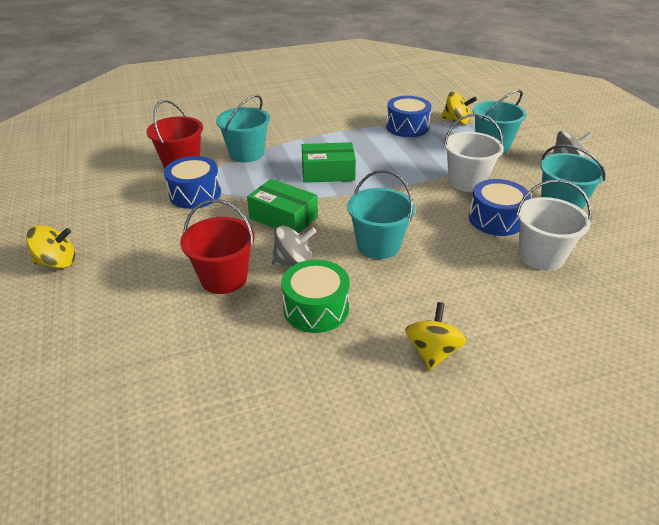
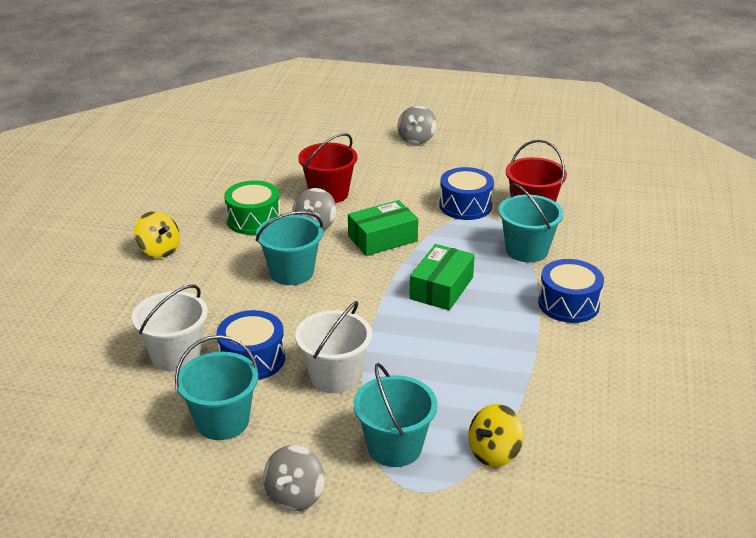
camera: 120 degrees right, 5 degrees down
(57, 262) = (416, 139): yellow spinning top -> grey spinning top
(407, 127) = (509, 393): blue drum -> blue drum (568, 304)

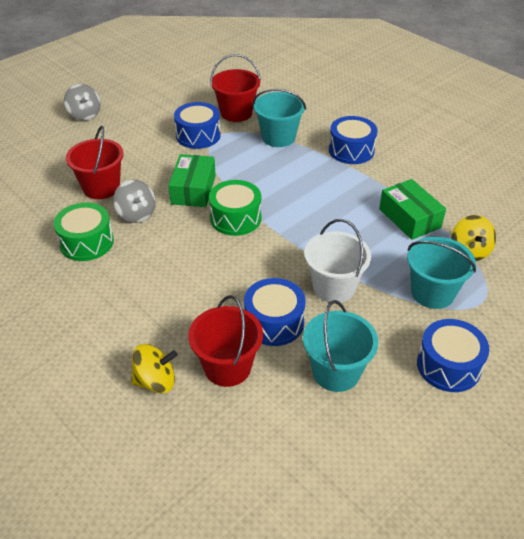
camera: 55 degrees left, 10 degrees up
(159, 250) = (62, 317): yellow spinning top -> yellow spinning top (155, 381)
(176, 355) = (227, 367): white bucket -> red bucket
(291, 272) = (184, 253): turquoise bucket -> none
(295, 496) = (448, 366): grey spinning top -> blue drum
(369, 278) = (235, 218): none -> green drum
(441, 288) = (282, 191): green box -> green box (409, 218)

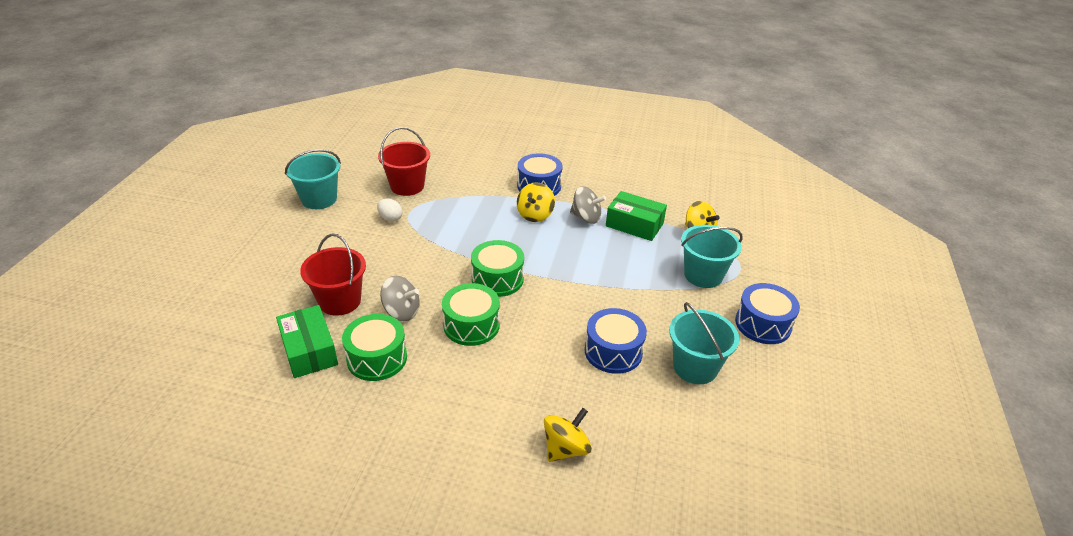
camera: 35 degrees left, 5 degrees down
(85, 115) = (249, 237): grey spinning top -> grey spinning top (586, 218)
(178, 247) = (471, 325): none -> green drum
(193, 189) = (434, 268): green box -> green box (309, 350)
(198, 135) = (390, 218): blue drum -> white egg
(227, 367) = (612, 405): red bucket -> none
(278, 137) = (467, 195): turquoise bucket -> turquoise bucket (319, 199)
(322, 175) = (535, 215): none -> yellow spinning top
(334, 287) = (631, 302): white bucket -> none

